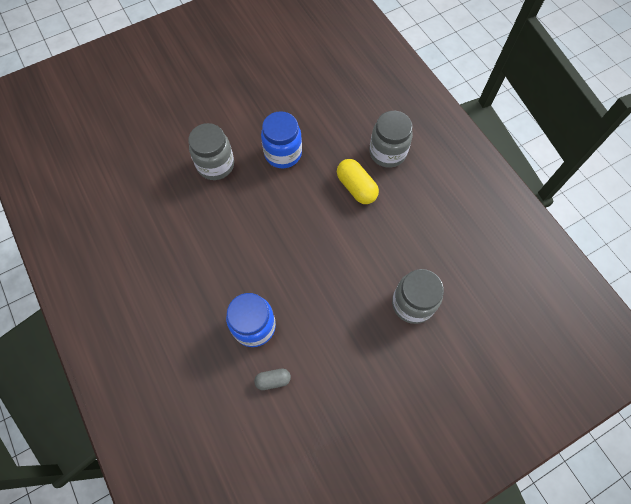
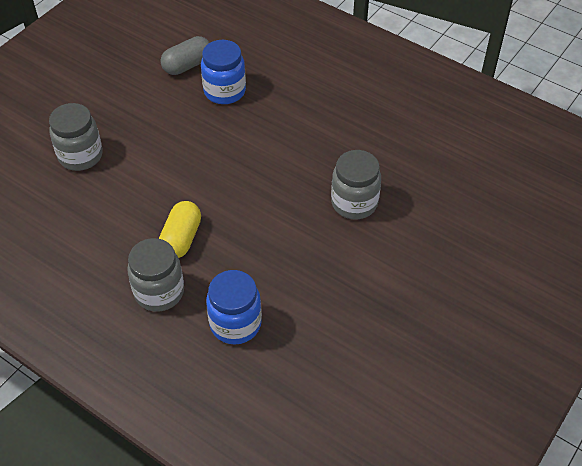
camera: 155 degrees right, 15 degrees down
(273, 380) = (187, 65): grey capsule -> grey capsule, size x1.68
(283, 153) = (286, 243): blue jar -> blue jar (235, 324)
(356, 187) = (181, 238): yellow capsule -> yellow capsule turned 75 degrees clockwise

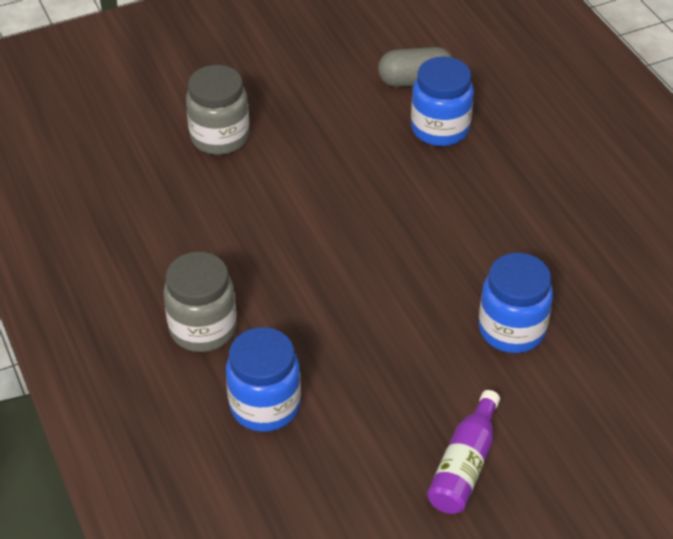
camera: 30 degrees right, 5 degrees down
(181, 238) = (269, 279): yellow capsule -> none
(354, 203) = (511, 330): grey jar -> blue jar
(383, 301) = (464, 465): none -> purple bottle

